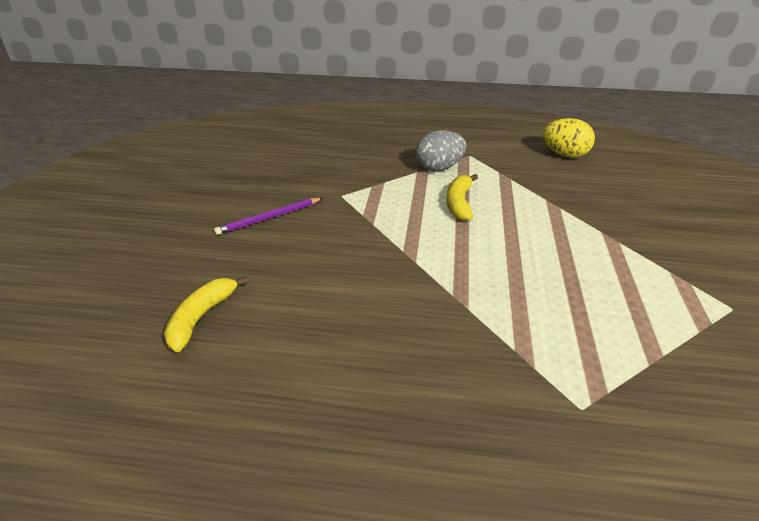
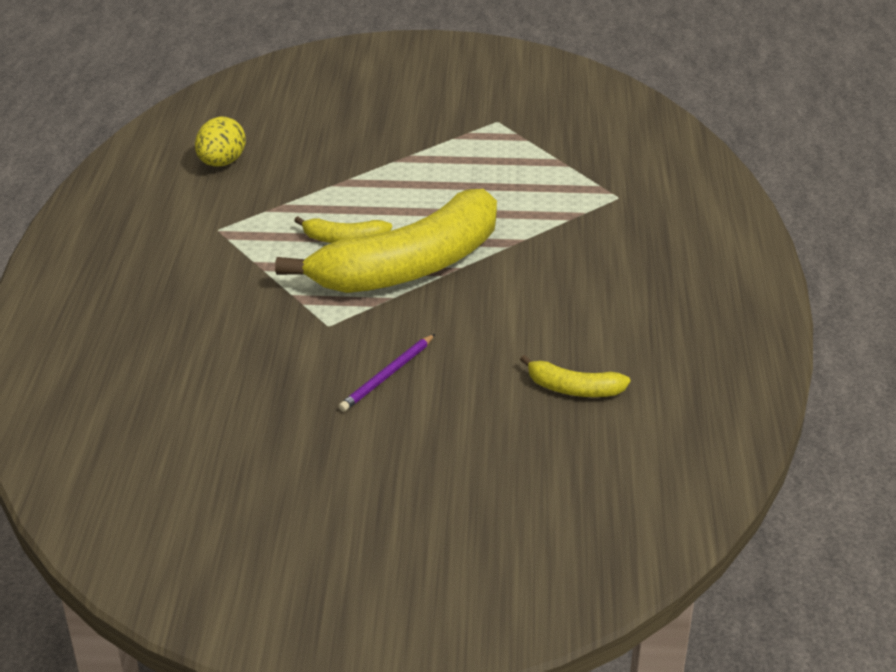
camera: 95 degrees left, 0 degrees up
(269, 218) = (387, 375): purple pencil -> purple pencil turned 75 degrees clockwise
(417, 234) = (410, 266): none -> yellow banana
(439, 168) = (255, 253): grey egg -> none

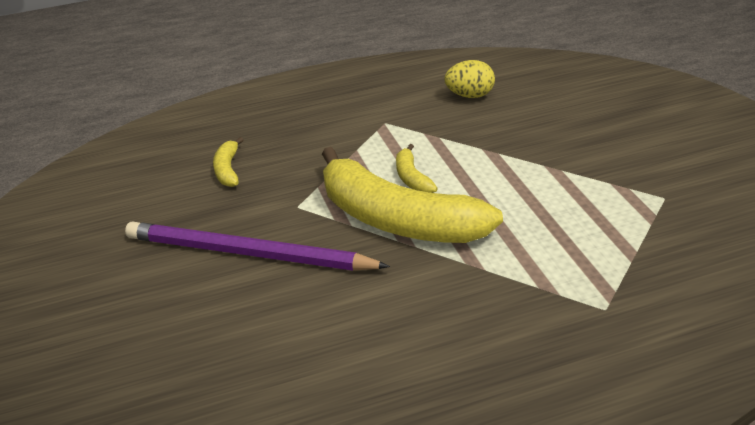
camera: 70 degrees right, 0 degrees up
(387, 375) = (248, 253): purple pencil -> purple pencil, size x2.29
(574, 389) = (276, 362): yellow banana -> yellow banana (228, 170)

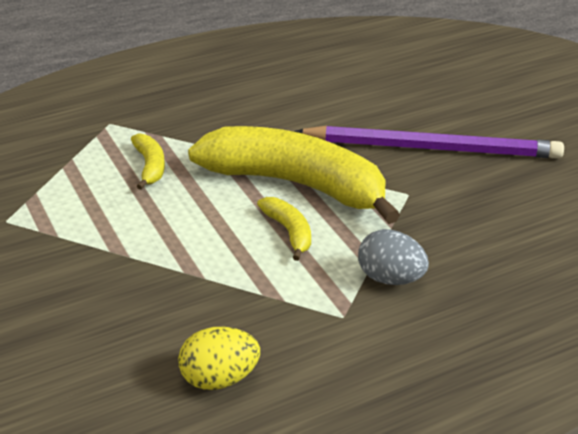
camera: 170 degrees right, 0 degrees up
(228, 170) = (516, 233): yellow banana -> yellow banana (150, 166)
(343, 143) = (390, 278): none -> grey egg

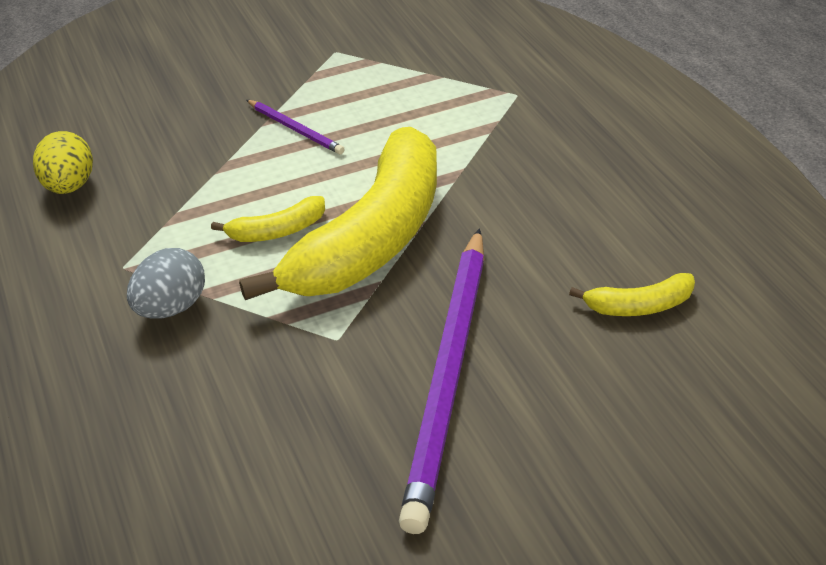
camera: 95 degrees right, 5 degrees up
(140, 234) = (295, 129): none -> purple pencil
(150, 166) = (422, 128): yellow banana -> yellow banana (639, 306)

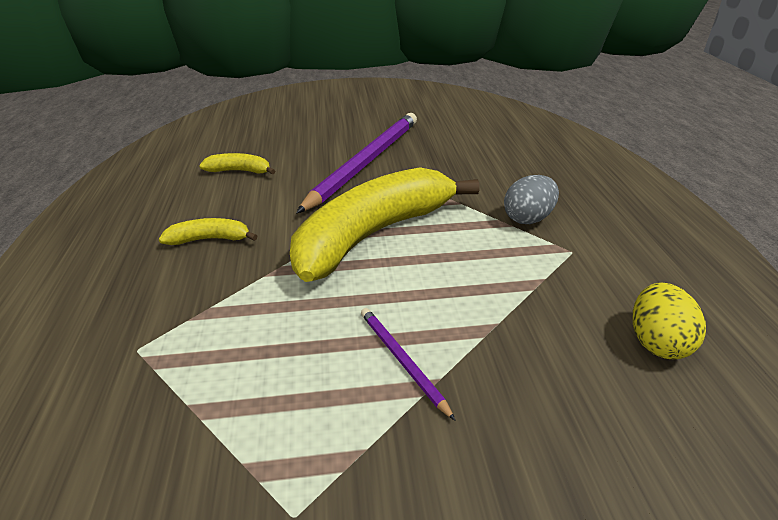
camera: 165 degrees left, 5 degrees down
(277, 231) = (444, 254): yellow banana -> yellow banana (210, 239)

